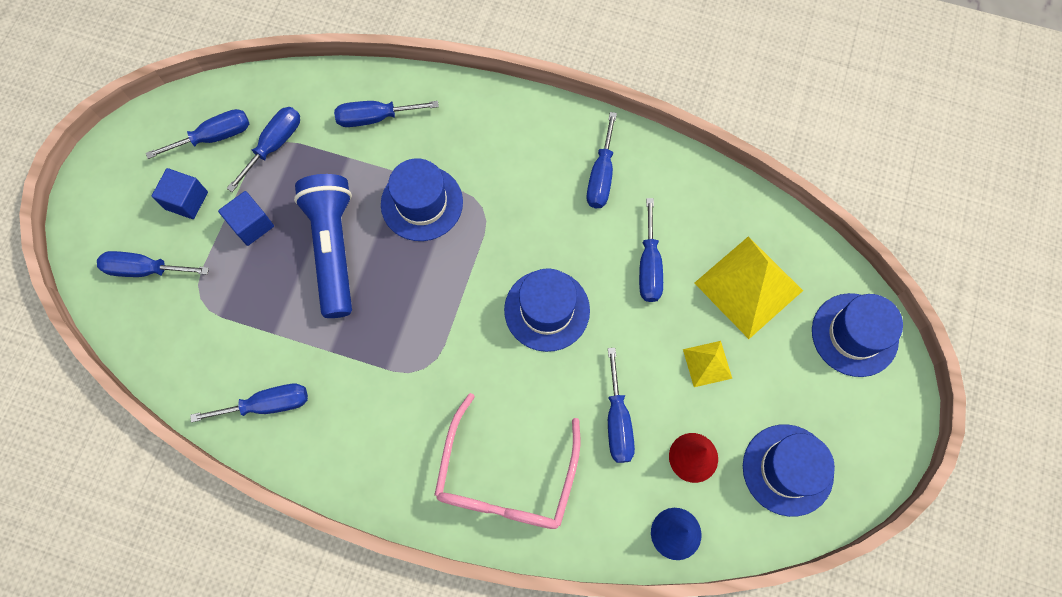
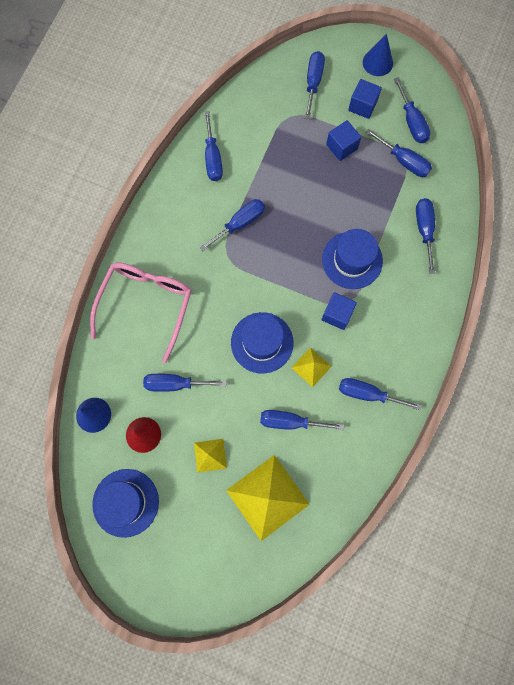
camera: 95 degrees right, 5 degrees up
(116, 184) = (377, 62): none -> blue cone
(334, 248) = (320, 199): blue flashlight -> none
(373, 355) = (240, 223): none -> blue screwdriver
(499, 217) = (337, 314): none -> blue cube
(506, 477) = (146, 305): pink glasses -> pink glasses turned 90 degrees clockwise
(573, 245) = (311, 367): none -> yellow pyramid
(854, 334) = (221, 576): blue hat -> none

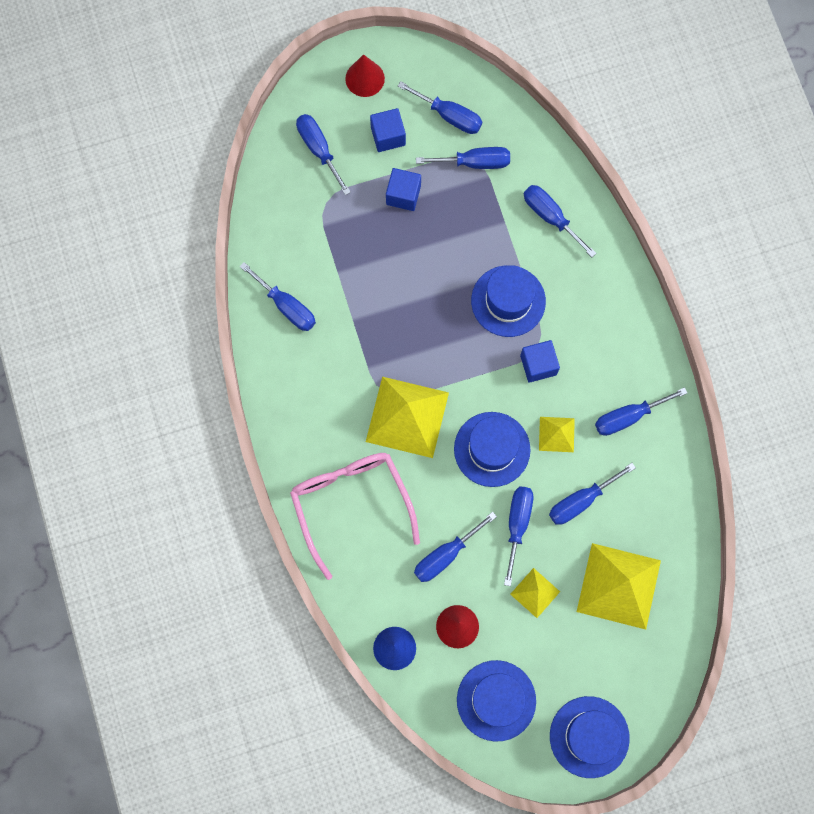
camera: 40 degrees left, 0 degrees up
(163, 579) = (589, 737): none -> blue hat
(226, 280) = (407, 417): none -> yellow pyramid
(240, 223) = (371, 351): blue screwdriver -> blue screwdriver (517, 524)
(377, 62) = (365, 78): blue cone -> red cone

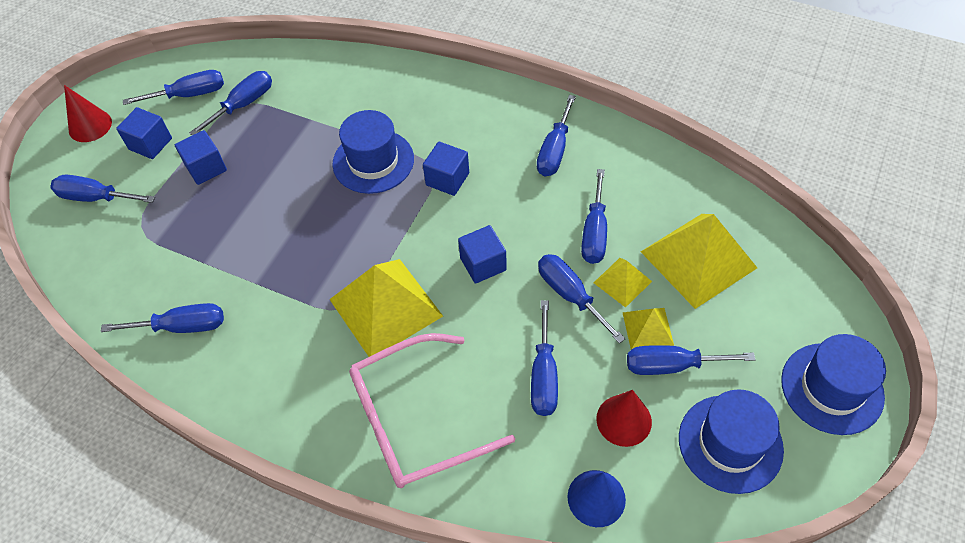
camera: 45 degrees left, 20 degrees down
(351, 504) = (415, 420): pink glasses -> pink glasses turned 45 degrees counterclockwise
(492, 449) = (483, 264): blue hat -> blue cube
(550, 217) = (342, 89): blue screwdriver -> blue screwdriver (671, 365)
(556, 434) = (518, 208): yellow pyramid -> yellow pyramid (622, 282)

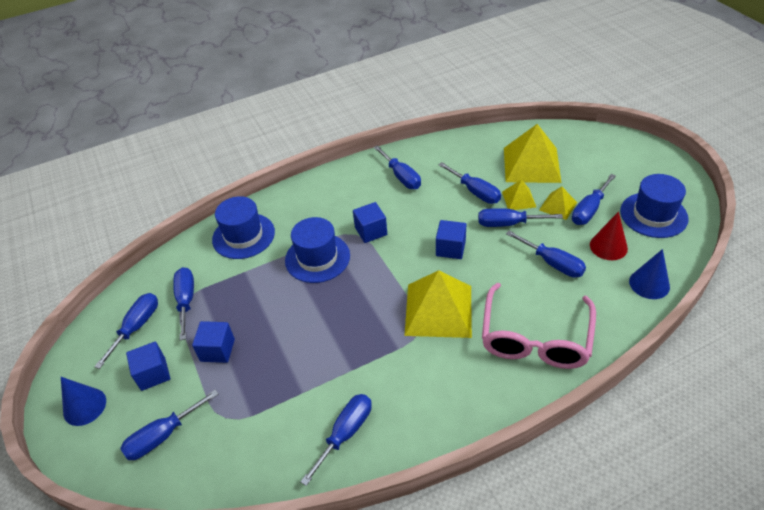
camera: 50 degrees left, 10 degrees down
(90, 126) = (84, 406): red cone -> blue cone
(832, 388) = (648, 164): blue hat -> blue hat (243, 236)

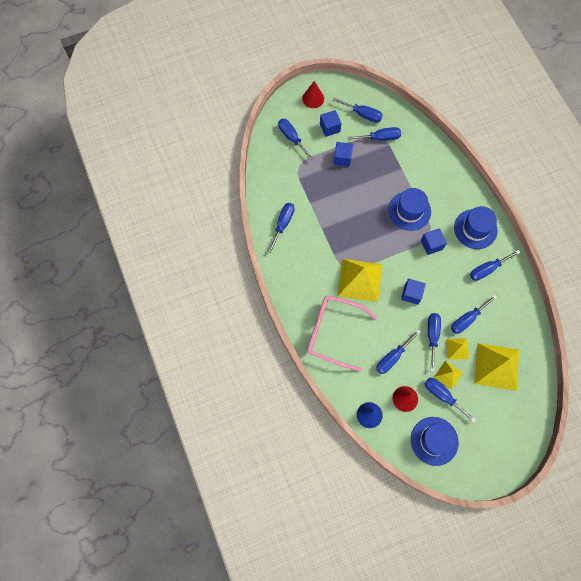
camera: 90 degrees right, 25 degrees up
(84, 406) = (313, 98): blue cone -> red cone
(243, 236) = (433, 165): blue hat -> blue hat (475, 229)
(345, 433) = (283, 224): blue screwdriver -> blue screwdriver turned 105 degrees counterclockwise

